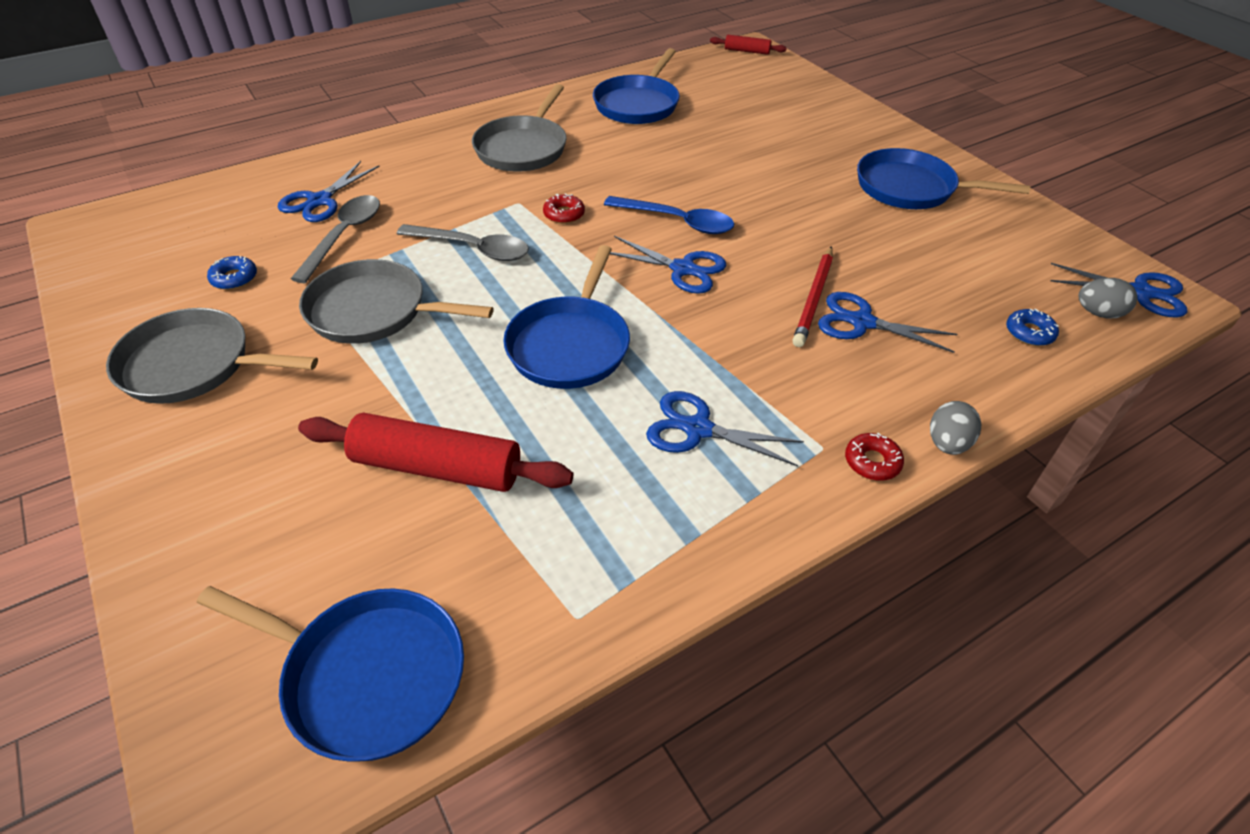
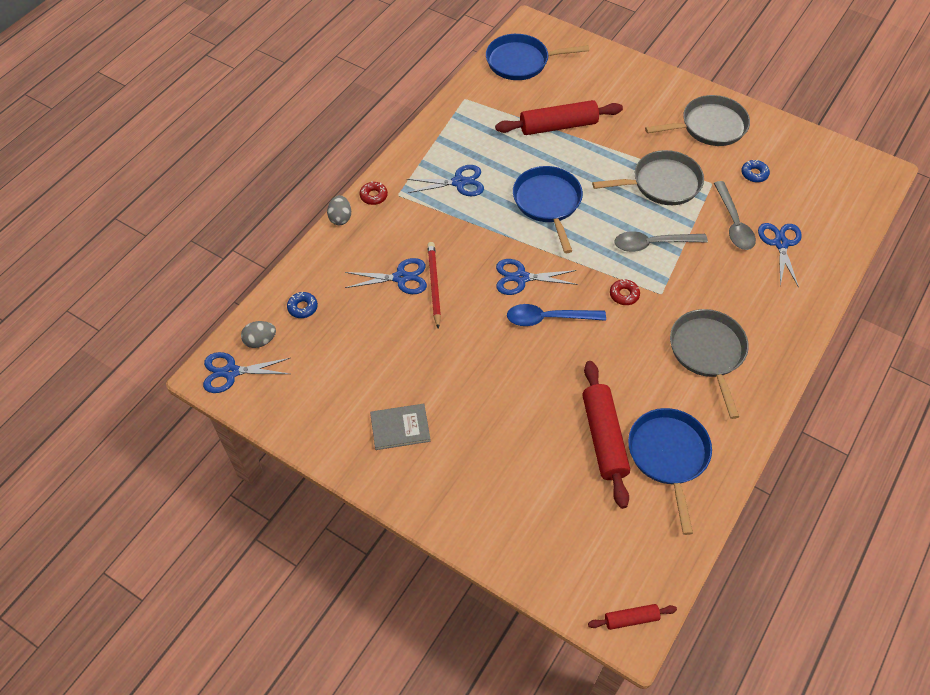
camera: 155 degrees right, 10 degrees up
(690, 128) = (603, 438): none -> red rolling pin
(911, 188) = (400, 427): blue pan -> grey book

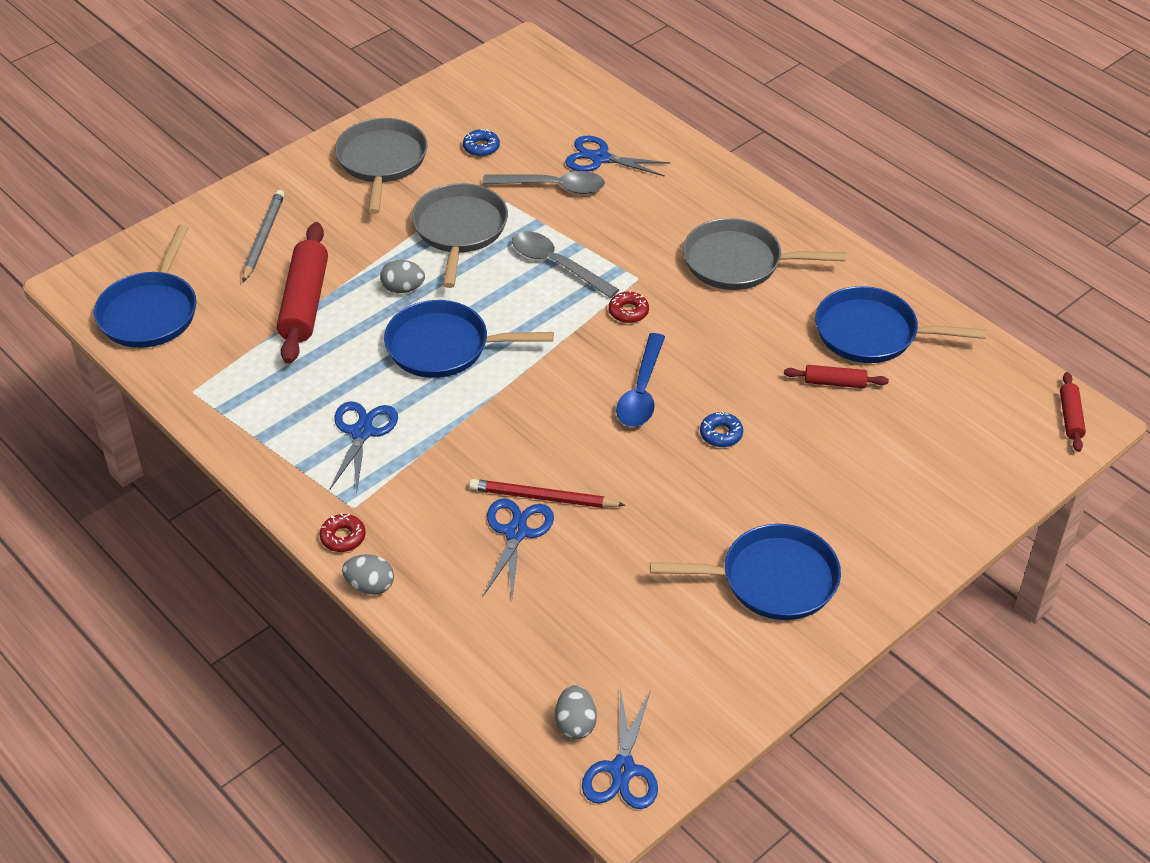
camera: 75 degrees left, 10 degrees down
(302, 307) = (529, 660): blue donut -> blue donut (721, 434)
(400, 427) = (772, 579): grey book -> blue pan
(521, 278) = (564, 403): blue scissors -> none
(592, 169) = (403, 289): none -> grey egg
(603, 438) = (835, 383): red rolling pin -> red rolling pin, size x0.50
(607, 91) = (263, 238): none -> grey pencil
(653, 244) = (557, 265): grey spoon -> grey spoon turned 120 degrees clockwise

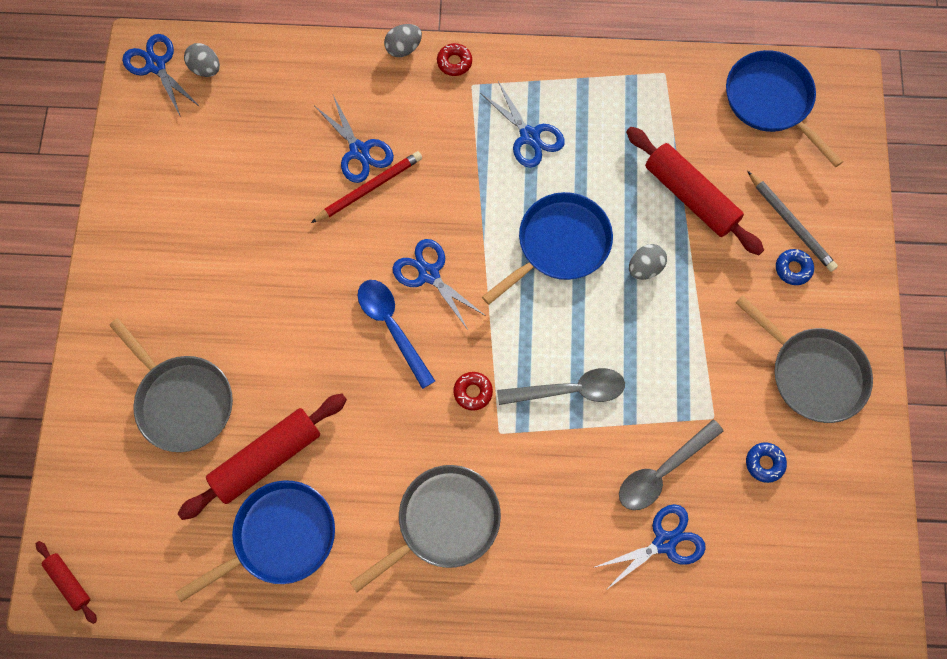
camera: 135 degrees right, 25 degrees up
(459, 230) = (674, 358): grey pan -> grey pan (182, 401)
(569, 403) = (429, 274): none -> blue scissors
(721, 434) = (305, 338): blue donut -> blue donut (793, 269)
(772, 579) = (174, 253): blue pan -> none
(835, 383) = (267, 458): red rolling pin -> red rolling pin, size x1.99

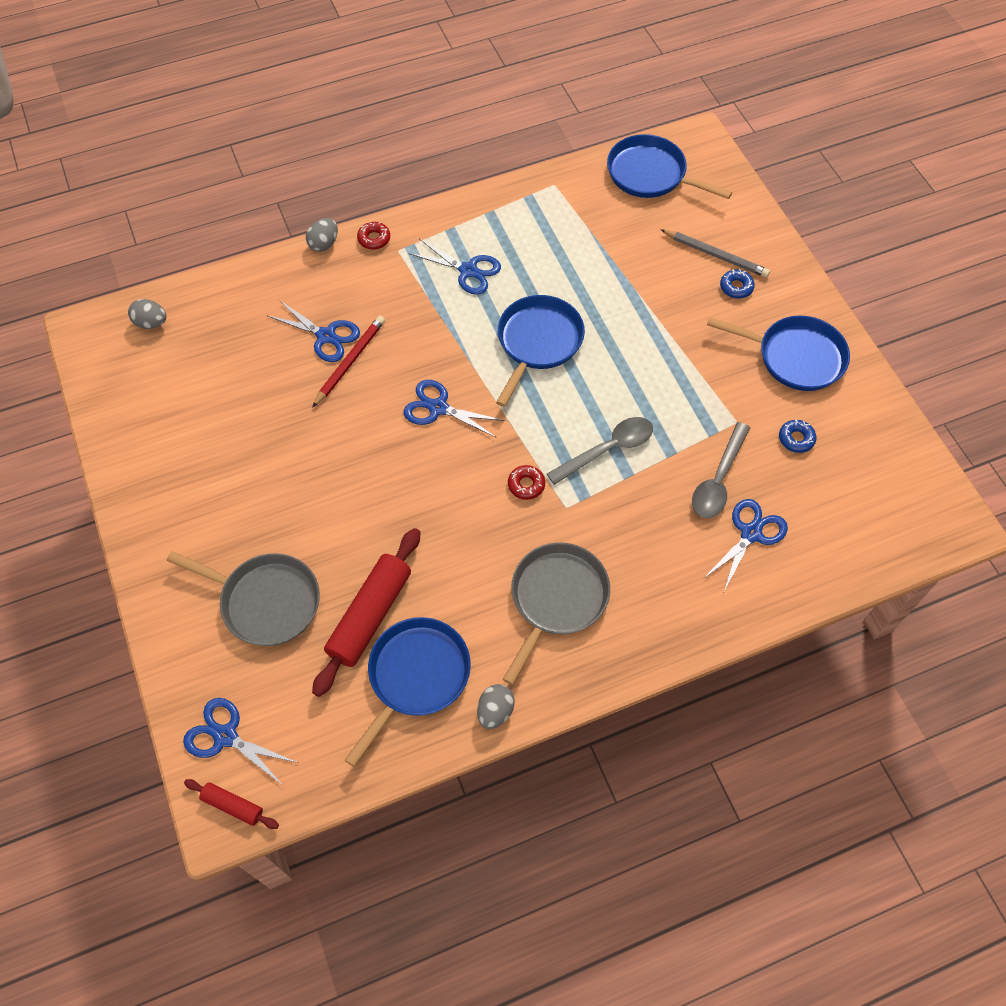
camera: 25 degrees left, 10 degrees down
(156, 65) = (103, 337): blue scissors -> blue scissors (225, 736)
(392, 327) = (428, 462): blue spoon -> none
(645, 268) = (618, 332): grey egg -> grey egg (495, 711)
(690, 196) = (625, 266): red rolling pin -> none
(813, 373) = (795, 357): grey pan -> blue pan

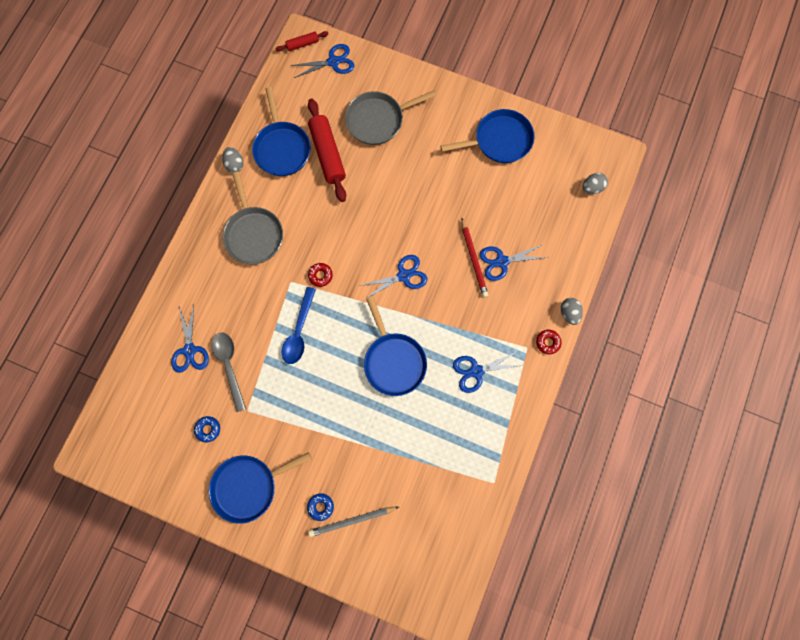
camera: 135 degrees right, 15 degrees up
(607, 449) = (299, 331): grey spoon -> blue spoon
(650, 174) = (446, 550): blue pan -> blue pan (499, 140)

